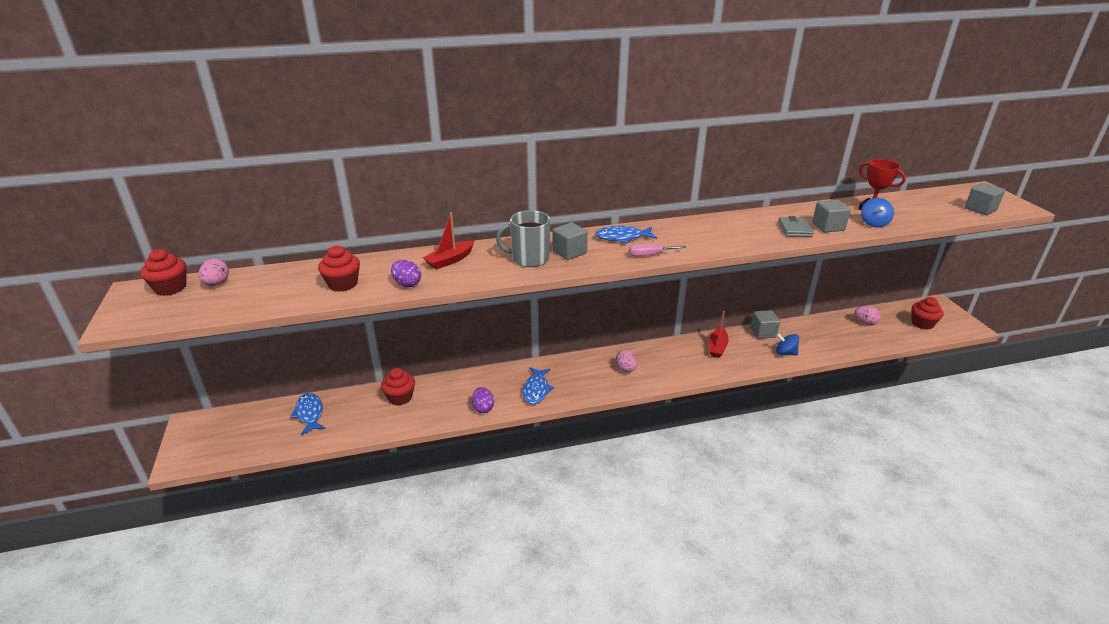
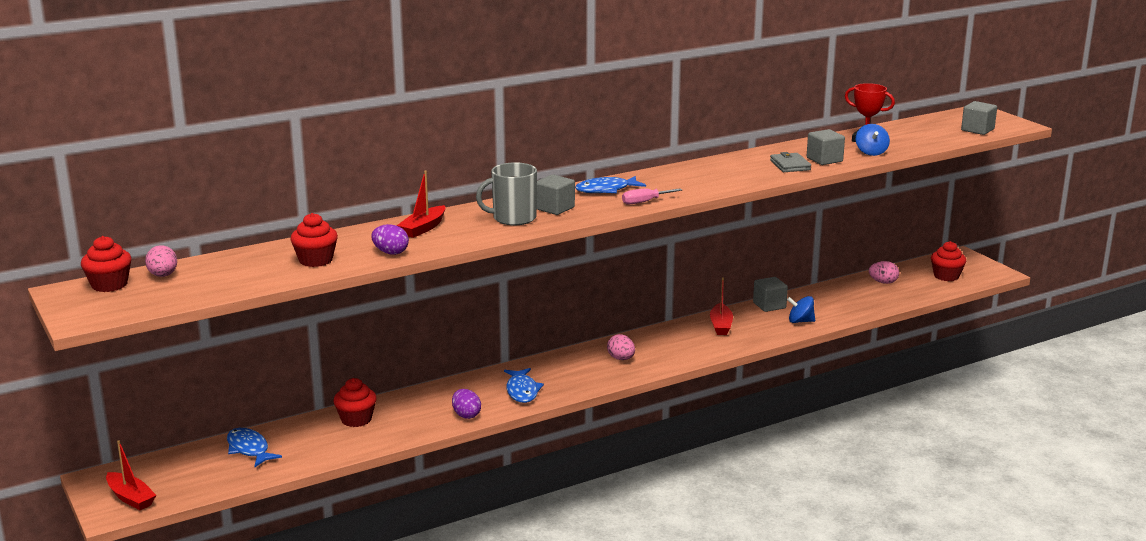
camera: 15 degrees left, 10 degrees down
(201, 448) = (131, 498): none -> red boat

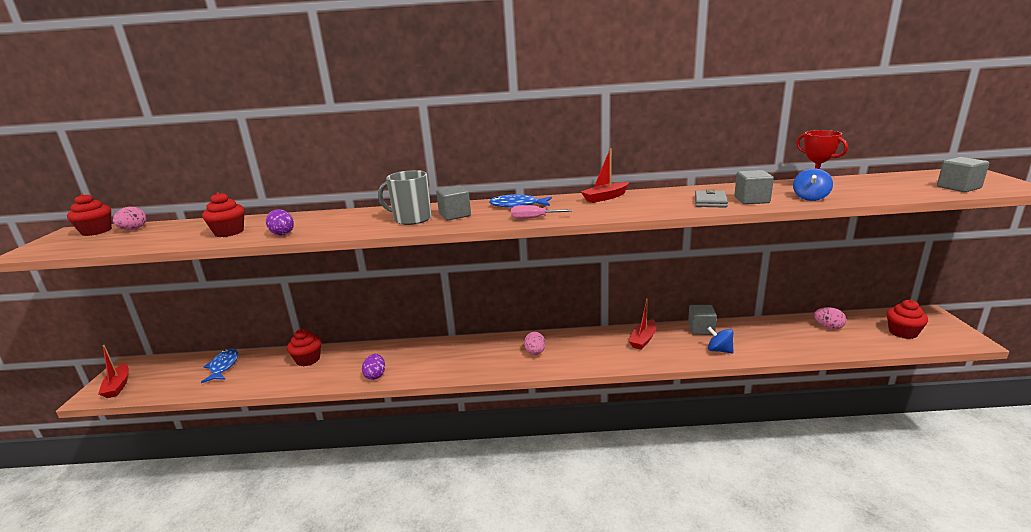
camera: 30 degrees right, 0 degrees up
(423, 228) = (339, 219): red boat -> red boat (605, 197)
(522, 391) = (435, 364): blue fish -> none

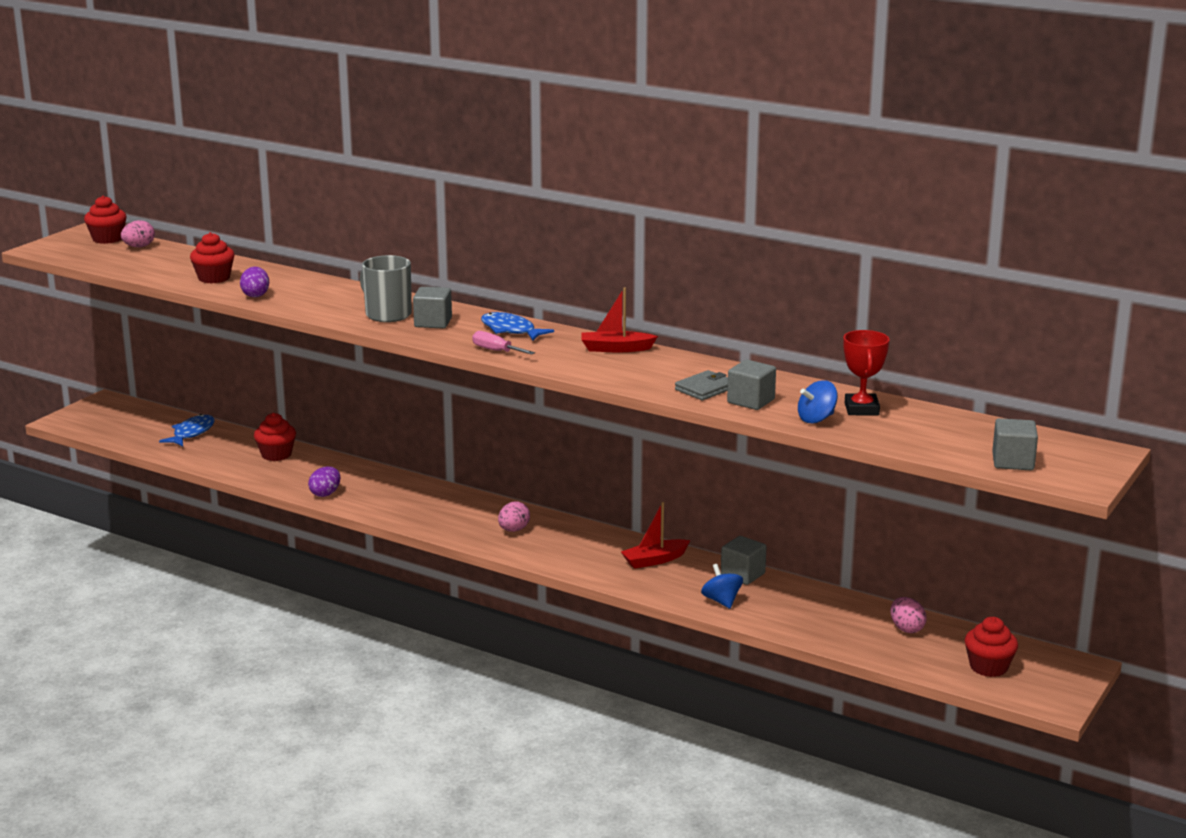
camera: 30 degrees right, 0 degrees up
(118, 386) = (87, 419): red boat -> none

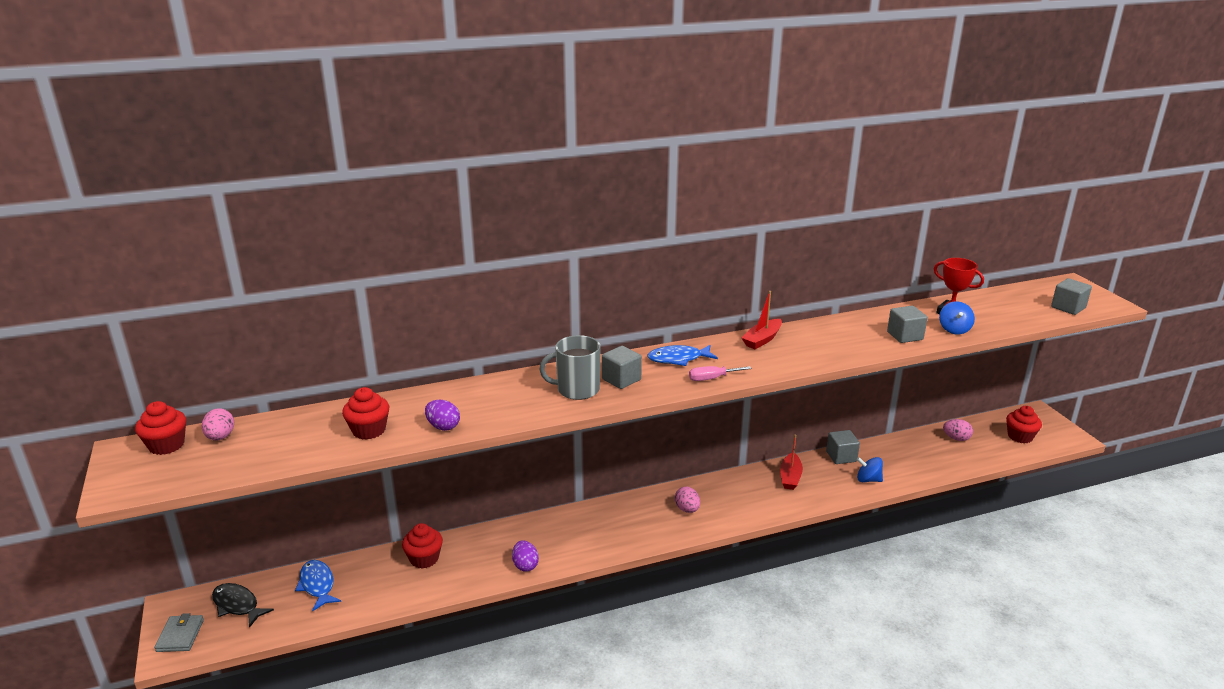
camera: 50 degrees left, 5 degrees up
(134, 419) = (237, 605): none -> black fish
(705, 389) = (868, 340): grey wallet -> grey wallet (180, 635)

